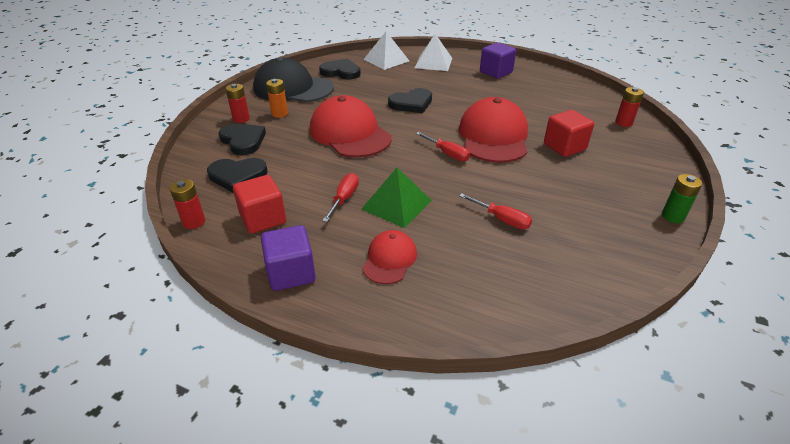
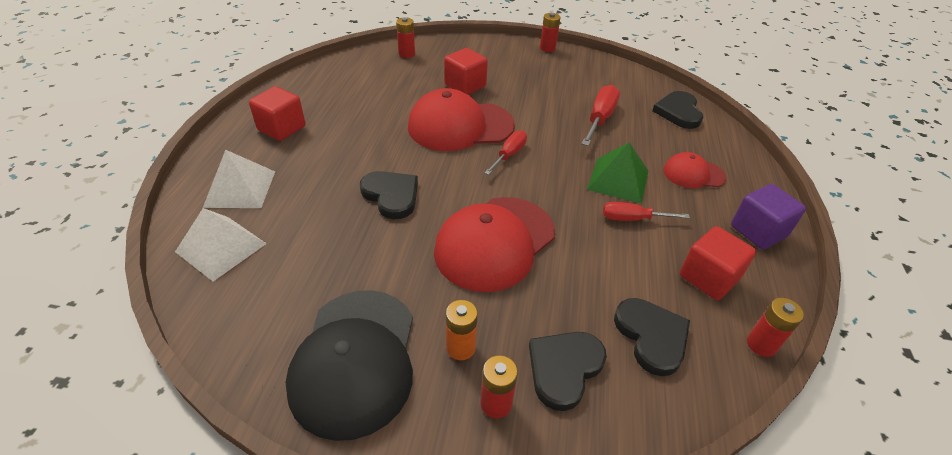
camera: 105 degrees left, 5 degrees up
(341, 72) = (275, 302): black heart -> black heart (678, 112)
(496, 72) = (282, 128): purple cube -> red cube
(501, 219) = (600, 119): red screwdriver -> red screwdriver, size x1.50
(673, 216) = (547, 48): green battery -> red battery

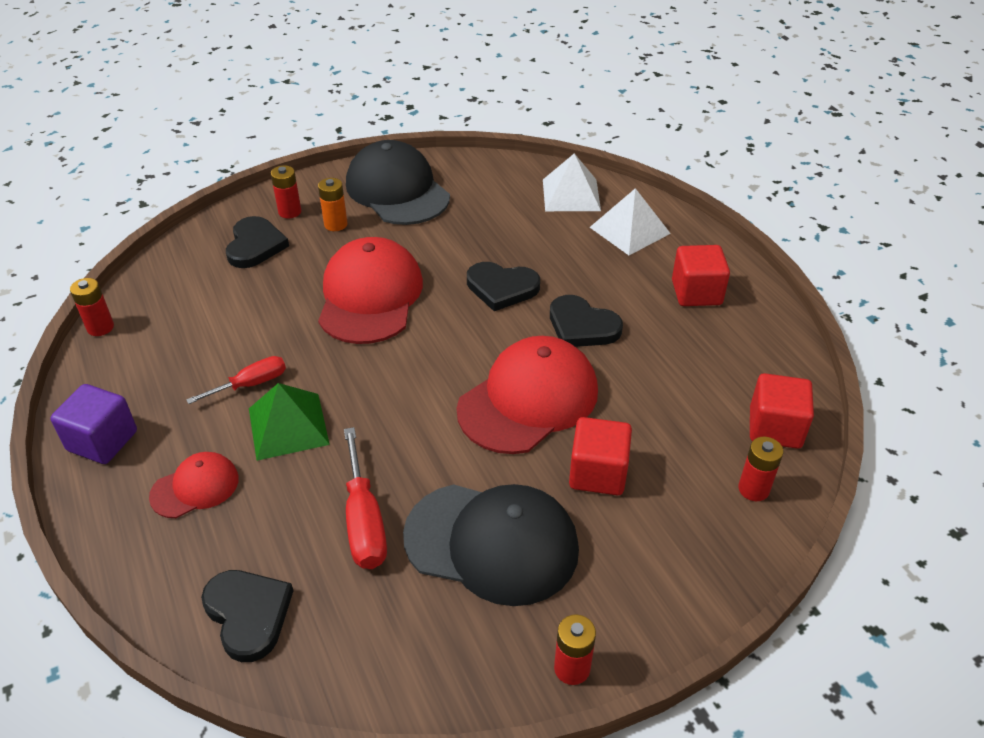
camera: 145 degrees right, 0 degrees up
(509, 155) = (435, 392): red screwdriver -> none
(543, 87) = (492, 543): none -> black cap
(651, 336) = (196, 292): black heart -> black heart (582, 326)
(708, 277) = (154, 361): red cube -> red cube (775, 428)

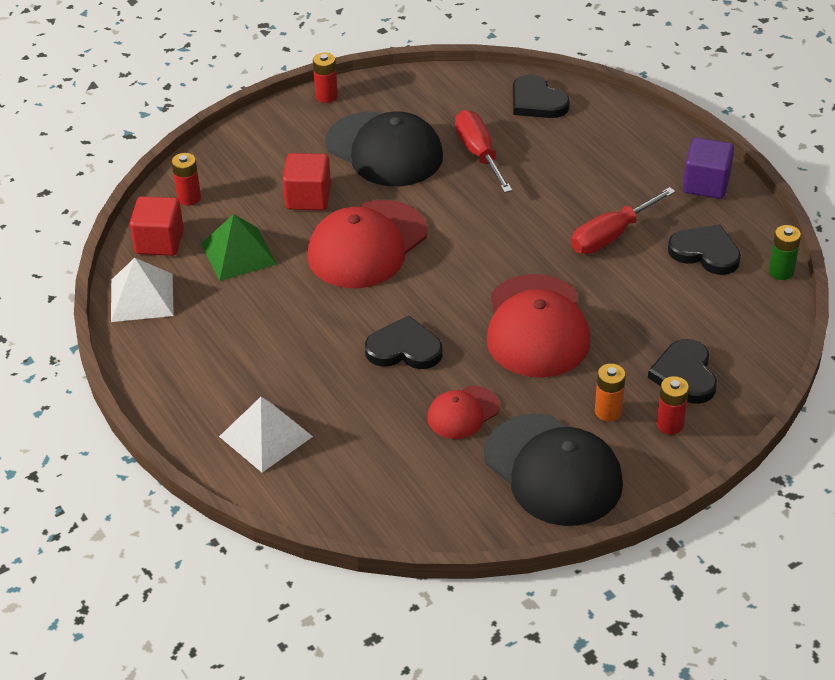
camera: 175 degrees right, 0 degrees up
(100, 327) = (781, 271): red battery -> green battery
(195, 487) = (613, 162): red cap -> red cap (463, 413)
(251, 384) = (611, 235): red screwdriver -> red screwdriver, size x1.50
(288, 426) = (563, 207): green pyramid -> green pyramid (238, 253)
(492, 543) = (384, 150): black cap -> black cap turned 150 degrees counterclockwise
(571, 195) = (335, 484): white pyramid -> white pyramid (142, 297)
(582, 326) = (321, 315): black heart -> black heart (705, 252)
(696, 292) = (202, 362): red cube -> none

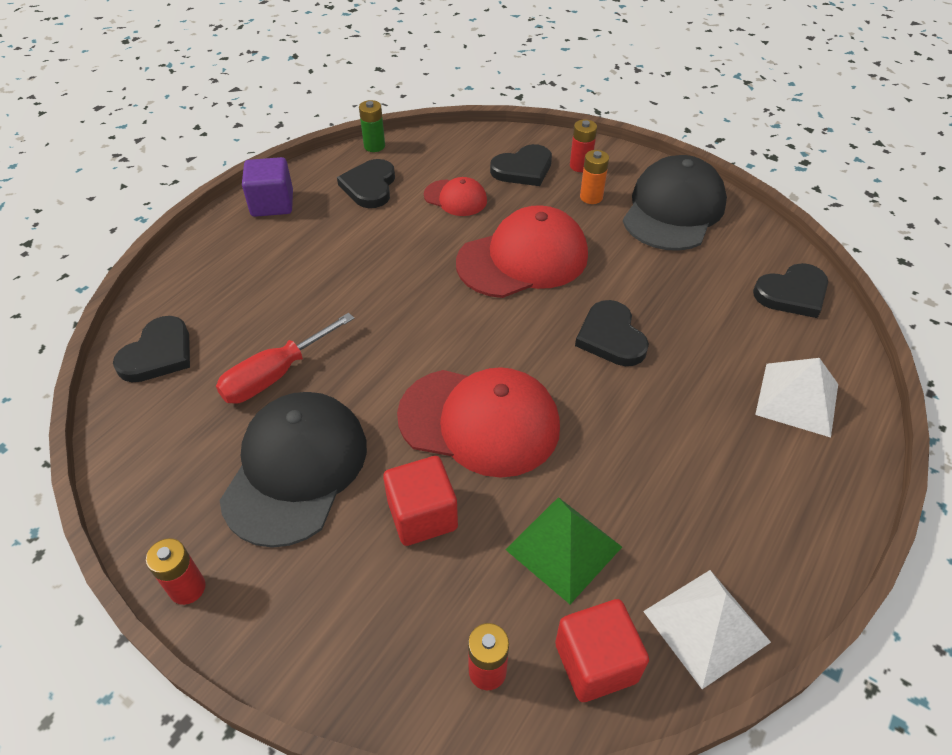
camera: 115 degrees left, 5 degrees up
(379, 502) = (792, 293): none -> black heart
(463, 413) = (657, 274): red cap -> red cap (455, 198)
(611, 235) = (373, 244): red screwdriver -> none

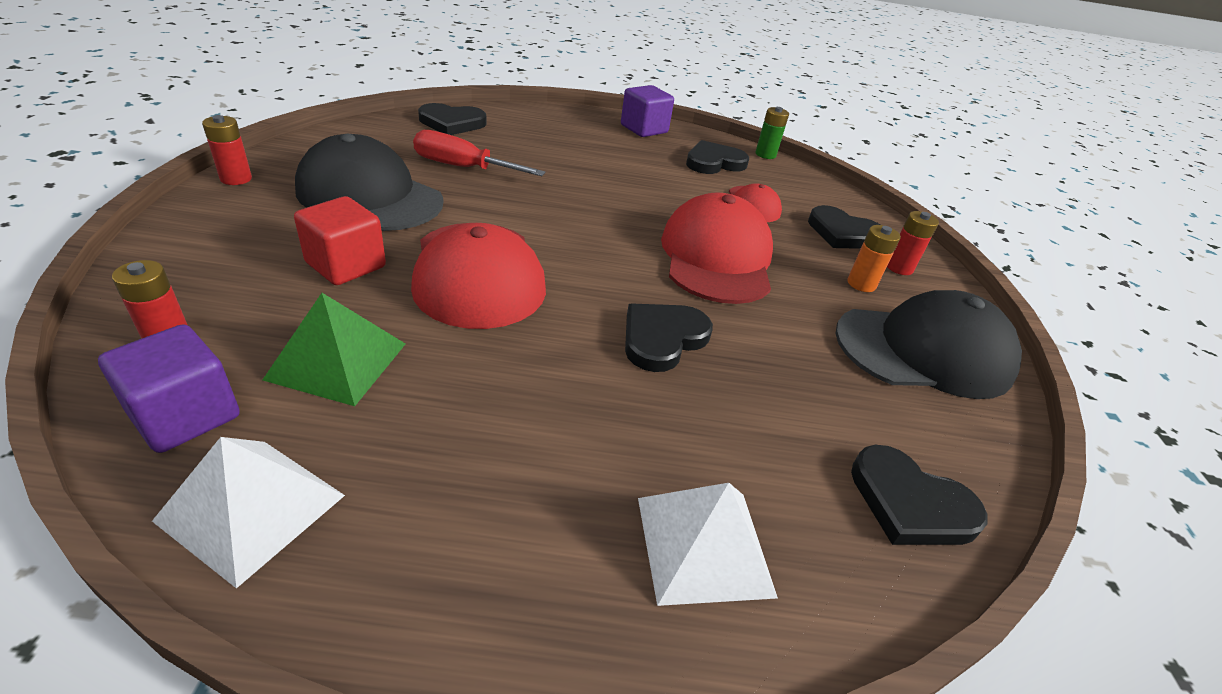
camera: 55 degrees right, 10 degrees down
(296, 469) = (370, 196): black cap -> black cap turned 135 degrees counterclockwise
(523, 259) = (716, 257): red cap -> red cap turned 120 degrees counterclockwise
(596, 662) = (185, 415): red cube -> purple cube

